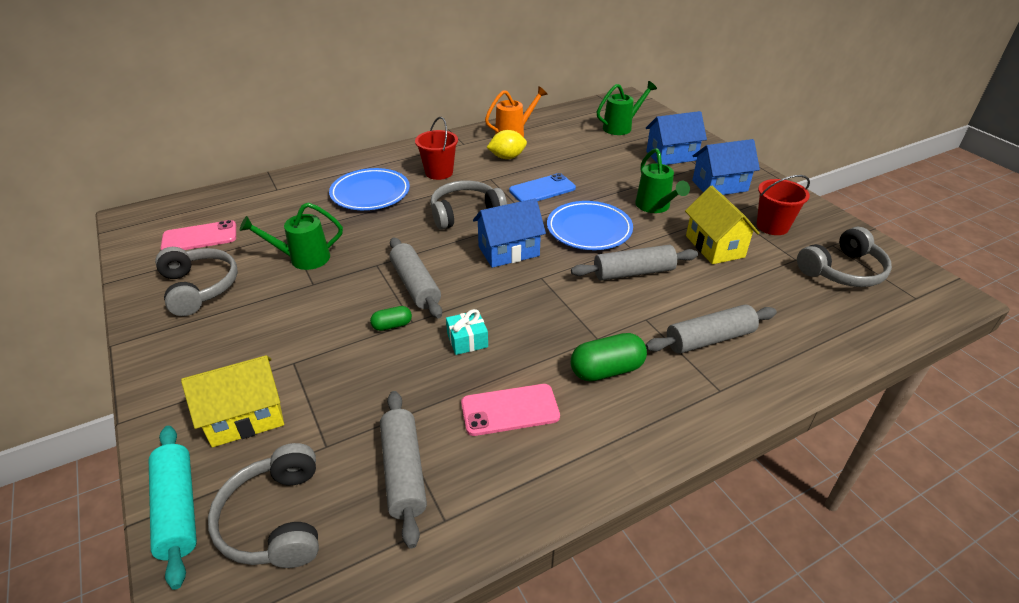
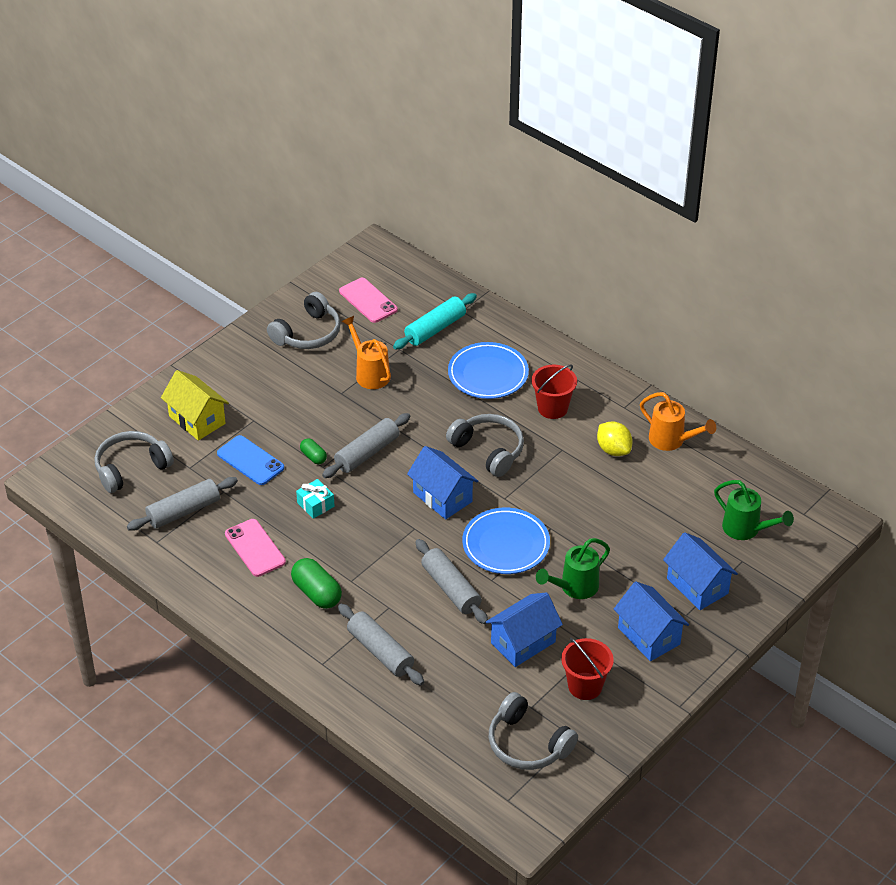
camera: 70 degrees right, 5 degrees up
(178, 509) = (123, 424): turquoise rolling pin -> turquoise rolling pin (435, 329)
(303, 258) = (370, 373): green watering can -> orange watering can
(542, 189) = (562, 494): blue phone -> blue phone (250, 460)
(714, 246) = (523, 642): yellow house -> blue house

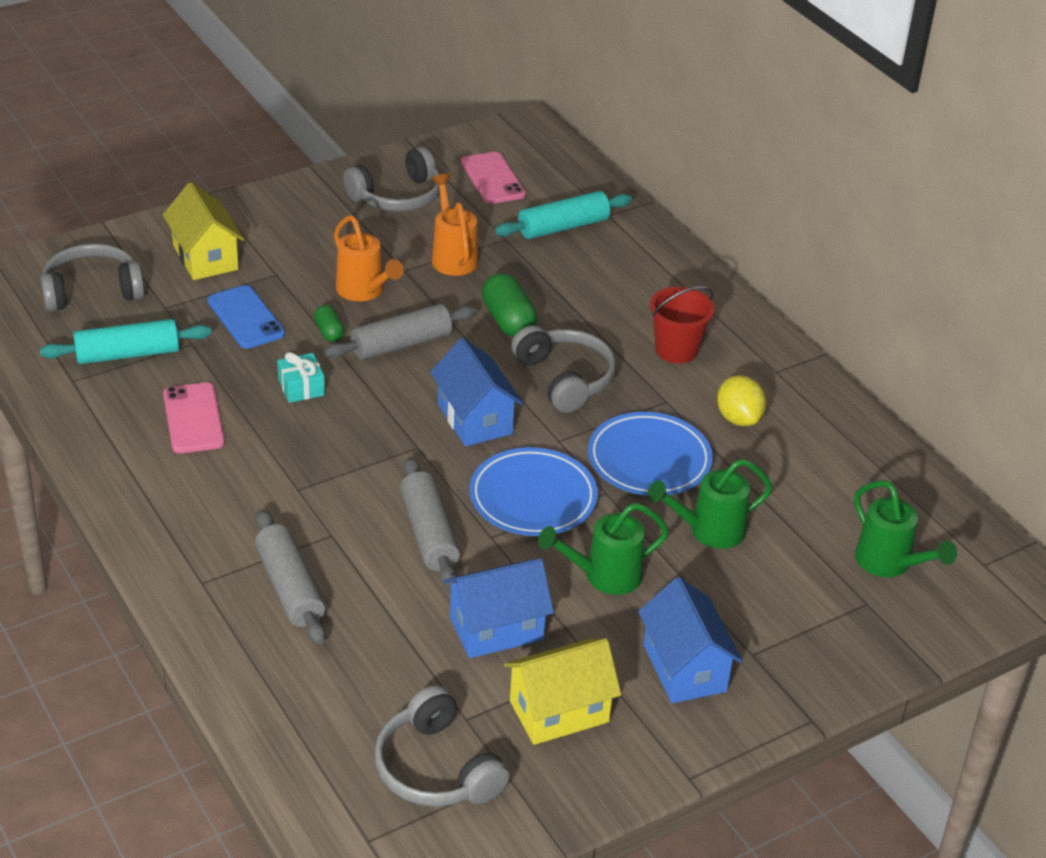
camera: 15 degrees right, 5 degrees down
(183, 511) = (127, 354): grey rolling pin -> turquoise rolling pin
(316, 593) = (244, 492): green capsule -> green capsule (508, 321)
(488, 374) = (607, 292): blue plate -> blue plate (649, 460)
(585, 686) = (559, 711): red bucket -> yellow house
(627, 537) = (709, 531): none -> green watering can
(671, 440) = (825, 426): orange watering can -> orange watering can (364, 291)
(697, 586) = (786, 620): blue house -> none

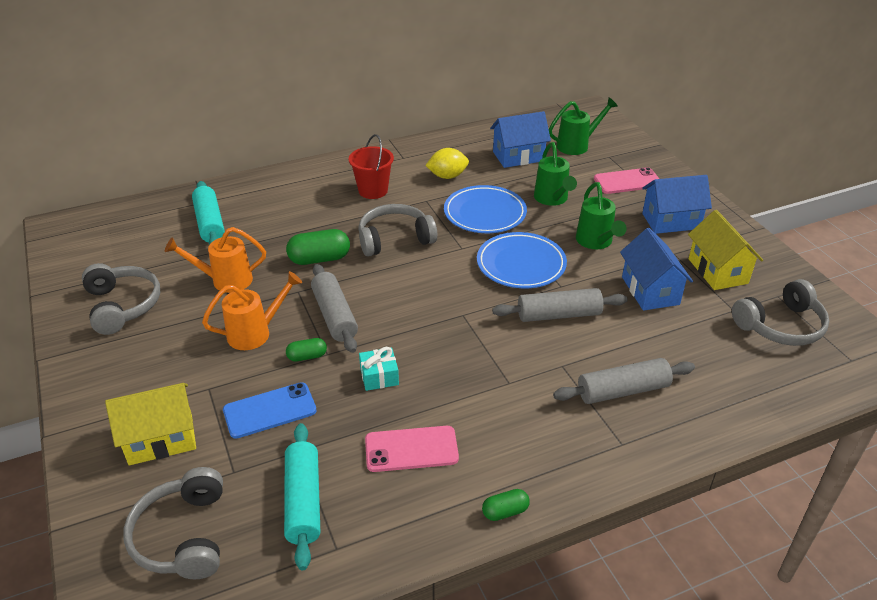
camera: 80 degrees left, 0 degrees up
(109, 488) = (505, 512): none -> green capsule
(474, 419) = (433, 284): blue house -> blue house (518, 156)
(492, 179) = (124, 251): pink phone -> pink phone (627, 181)

